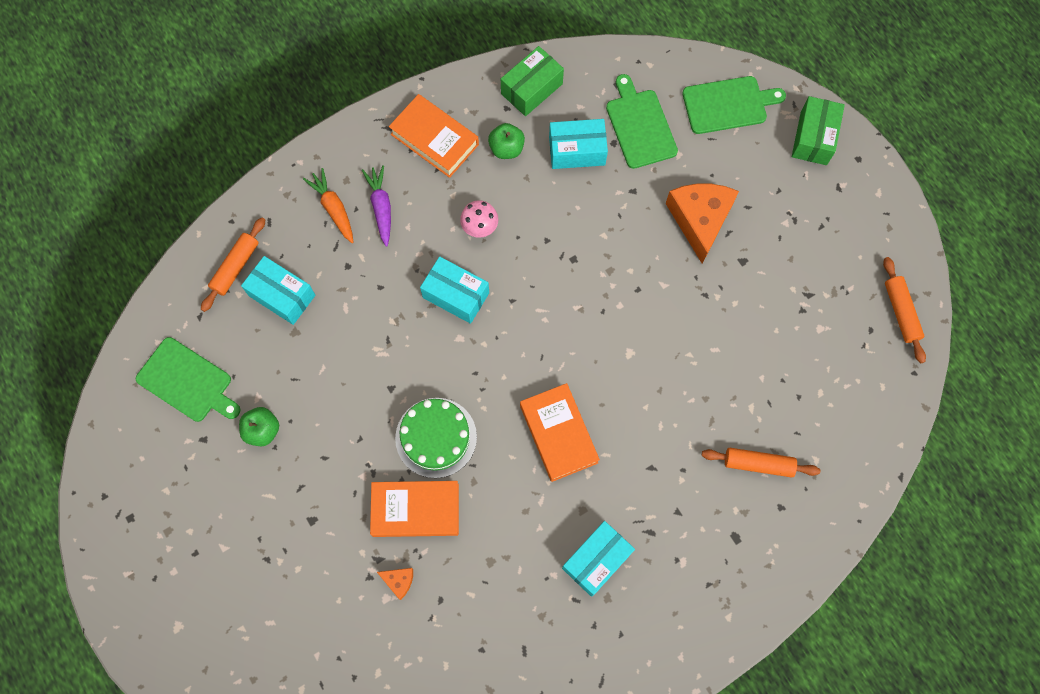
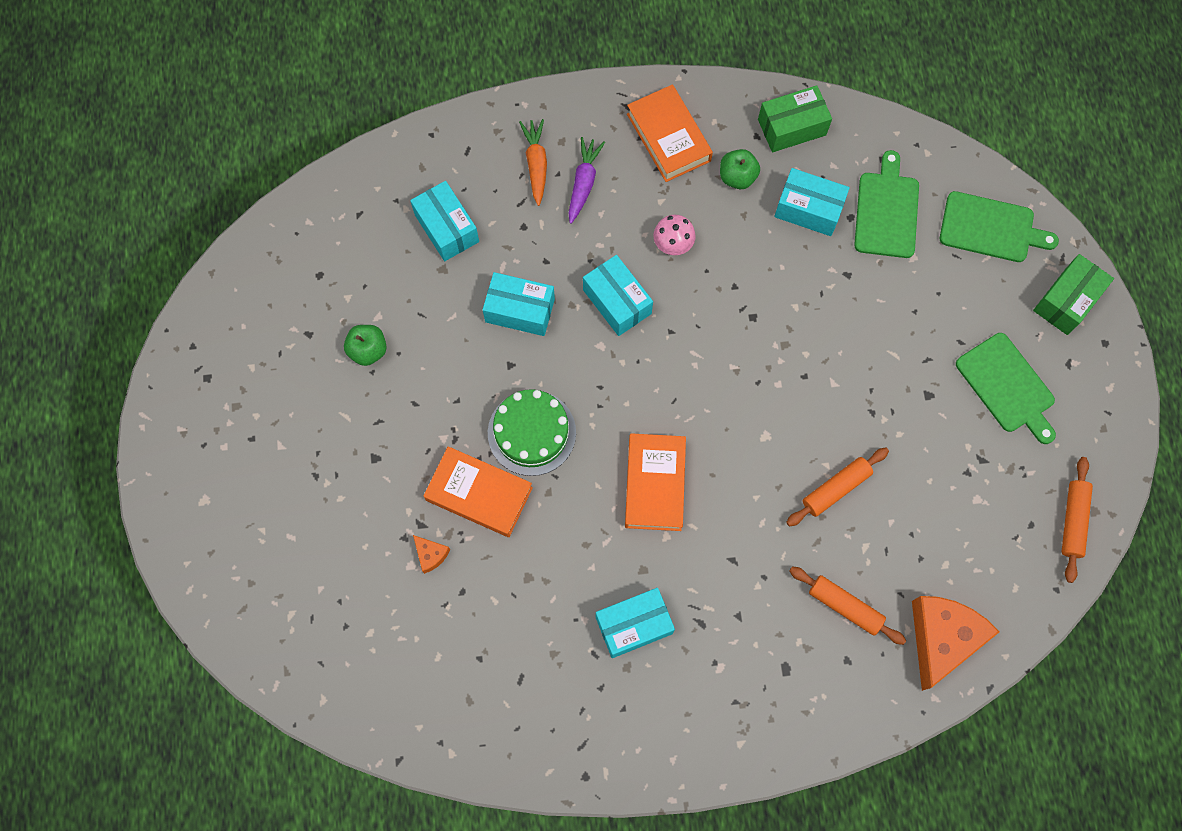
camera: 25 degrees right, 0 degrees up
(187, 382) = (319, 272): green cutting board -> green cutting board (1007, 386)
(235, 267) = (415, 181): orange rolling pin -> orange rolling pin (835, 489)
(377, 338) = (520, 310): none -> turquoise box
(700, 220) = (903, 334): orange cheese -> orange cheese (942, 638)

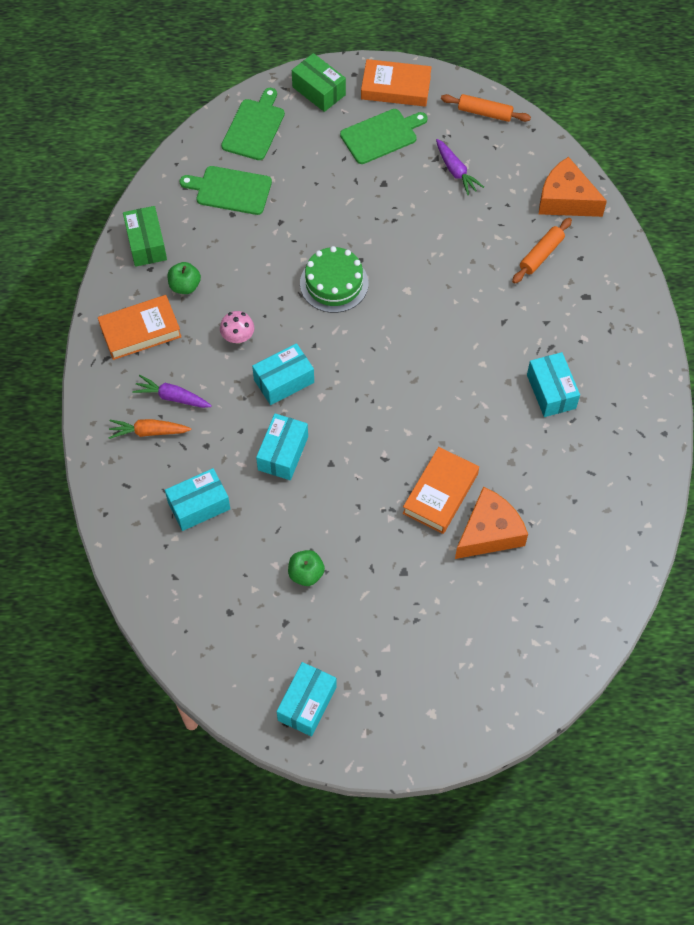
camera: 85 degrees left, 10 degrees down
(431, 554) = (489, 532): orange cheese -> orange cheese, size x2.31
(531, 432) = (391, 451): green cake -> green cake (334, 283)
(655, 484) = (440, 367): orange book -> orange book (396, 87)
(808, 209) = (221, 241): turquoise box -> turquoise box (307, 704)
(835, 489) = (452, 250): orange rolling pin -> none
(964, 487) = (456, 171): none -> purple carrot

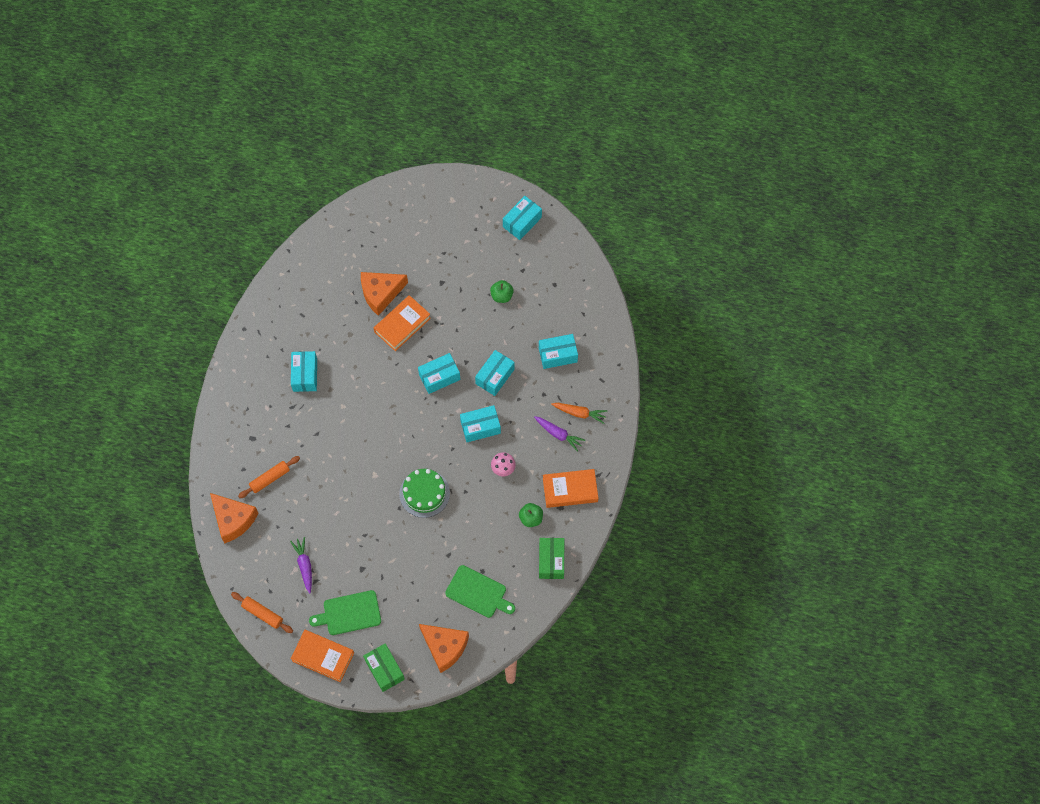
camera: 165 degrees left, 5 degrees up
(254, 127) = (445, 647): green cutting board -> orange cheese
(362, 433) = (439, 377): none -> turquoise box

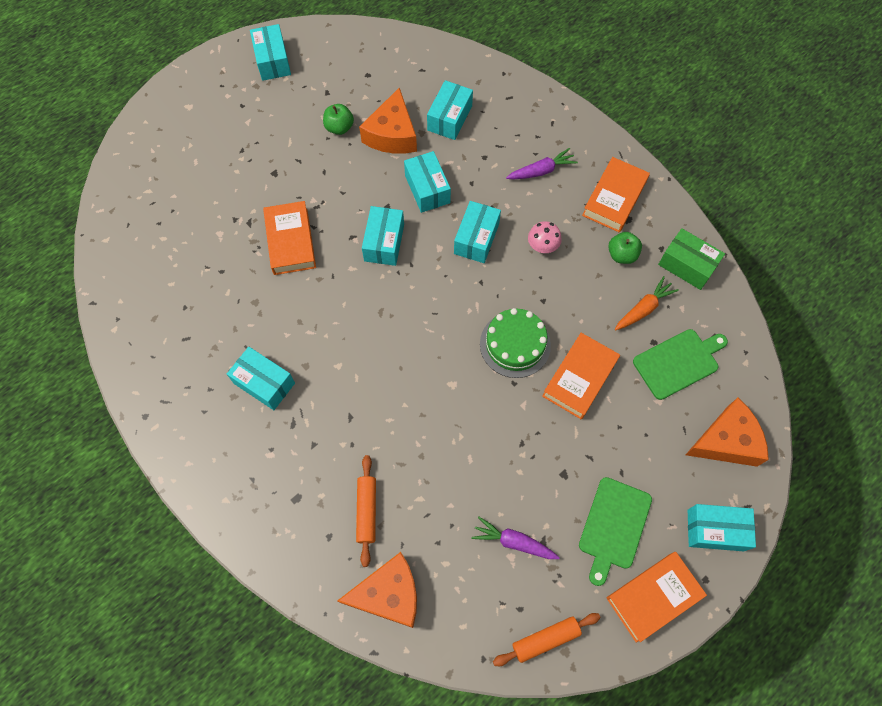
camera: 55 degrees left, 0 degrees up
(380, 293) = (233, 239): orange cheese -> orange cheese (392, 134)
(384, 670) = (715, 530): green box -> turquoise box
(428, 542) = (579, 378): none -> orange book
(580, 413) = (532, 138): orange carrot -> orange carrot (644, 308)

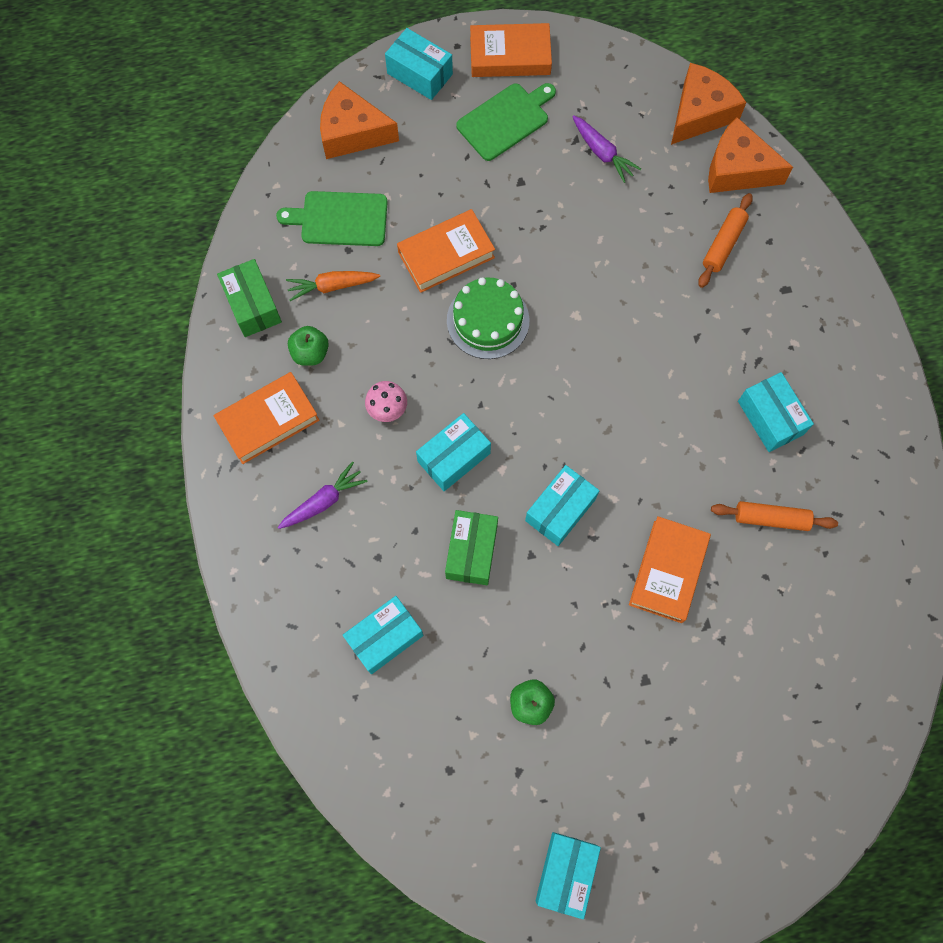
camera: 150 degrees left, 5 degrees up
(392, 134) = (470, 654): orange cheese -> orange cheese (700, 113)
(427, 189) = (471, 551): turquoise box -> green box
(541, 171) = (324, 501): purple carrot -> purple carrot turned 135 degrees clockwise
(545, 639) = (621, 72): orange rolling pin -> orange rolling pin (771, 518)

